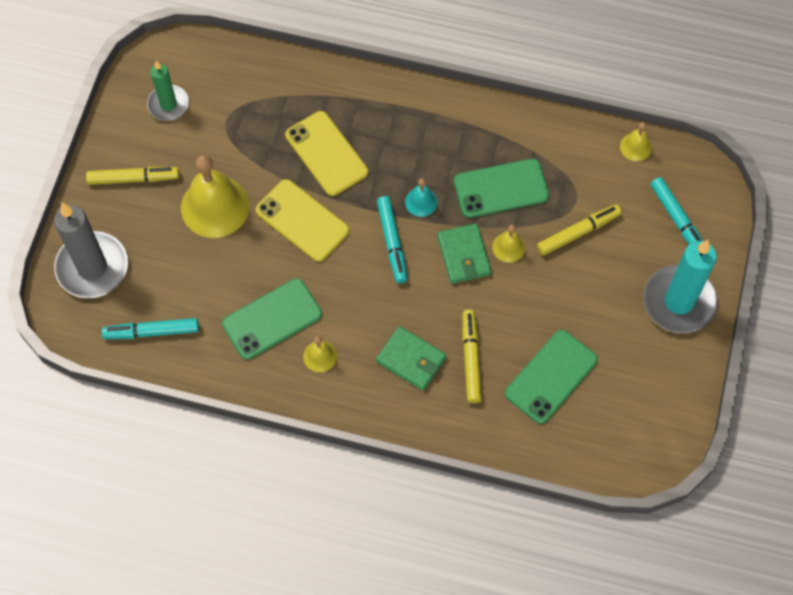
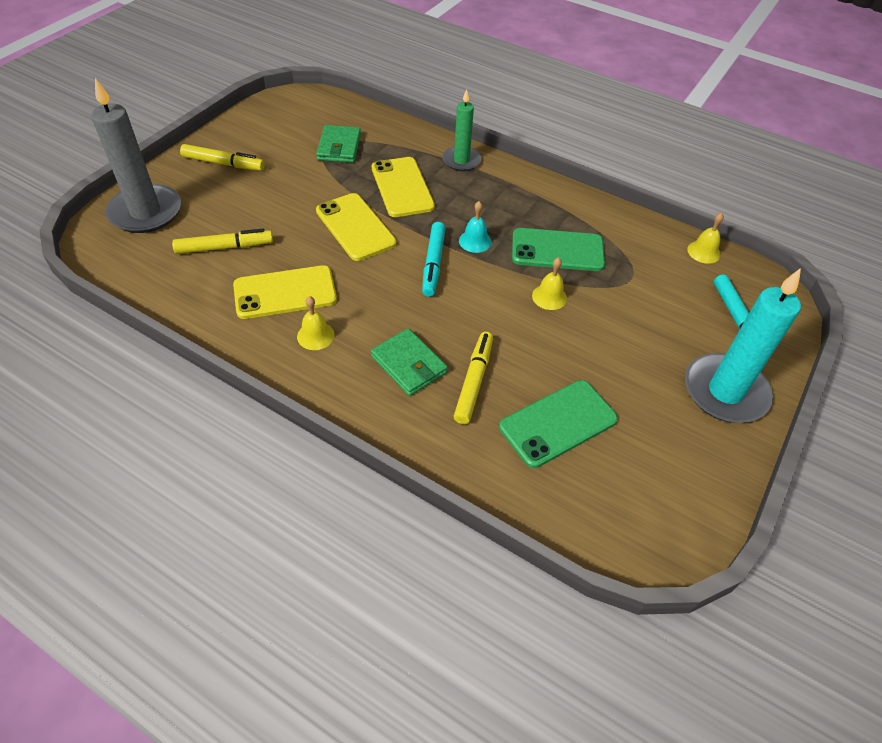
camera: 15 degrees right, 15 degrees down
(151, 332) = (165, 272): turquoise marker -> none
(168, 104) = (283, 126): green candle -> green candle (461, 160)
(215, 206) = (282, 198): yellow bell -> none
(272, 319) = (285, 292): green phone -> yellow phone
(464, 255) = (501, 291): green wallet -> green wallet (339, 147)
(578, 232) = (626, 303): yellow marker -> yellow marker (224, 247)

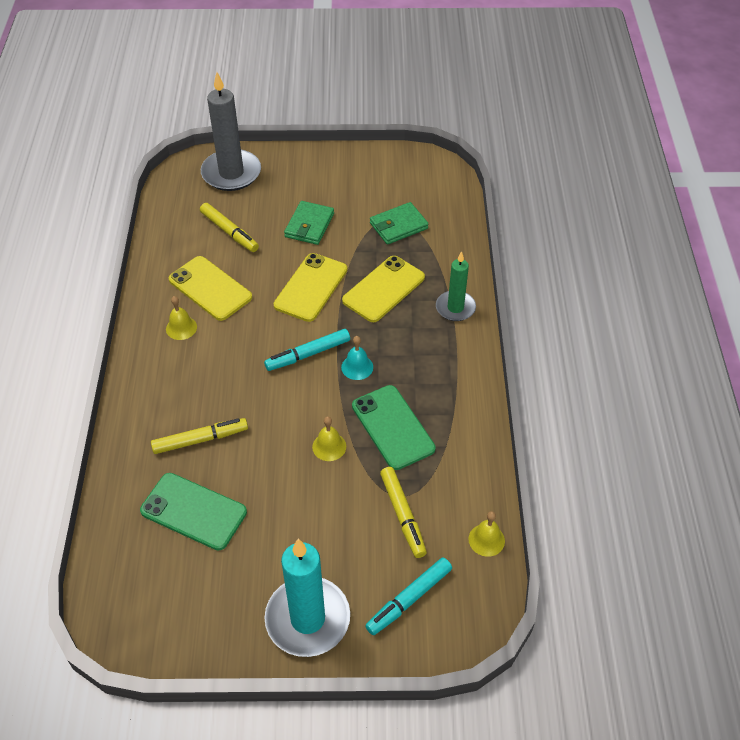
camera: 60 degrees right, 0 degrees up
(223, 163) = (317, 177): yellow marker -> yellow marker (402, 515)
(409, 364) = (190, 393): green wallet -> green wallet (309, 225)

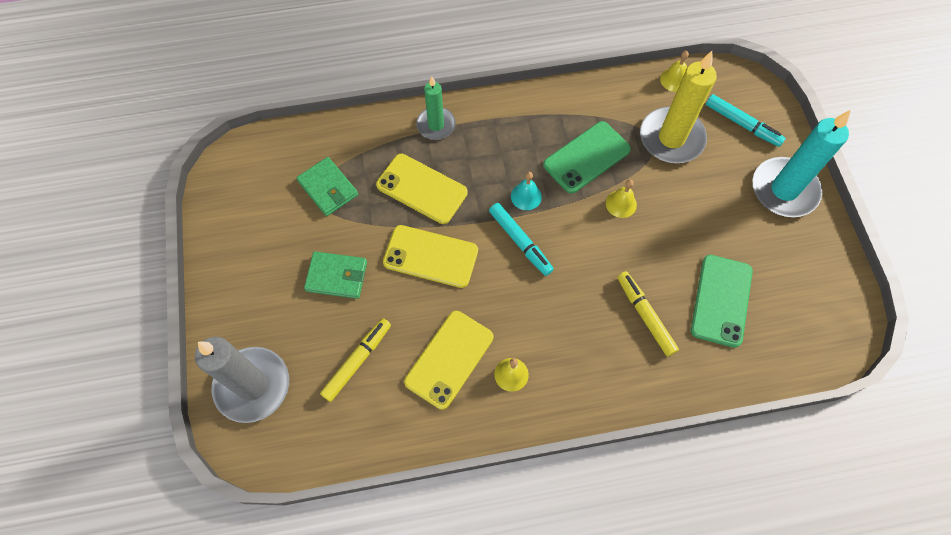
camera: 100 degrees left, 15 degrees up
(402, 515) = (671, 138): yellow marker -> yellow candle

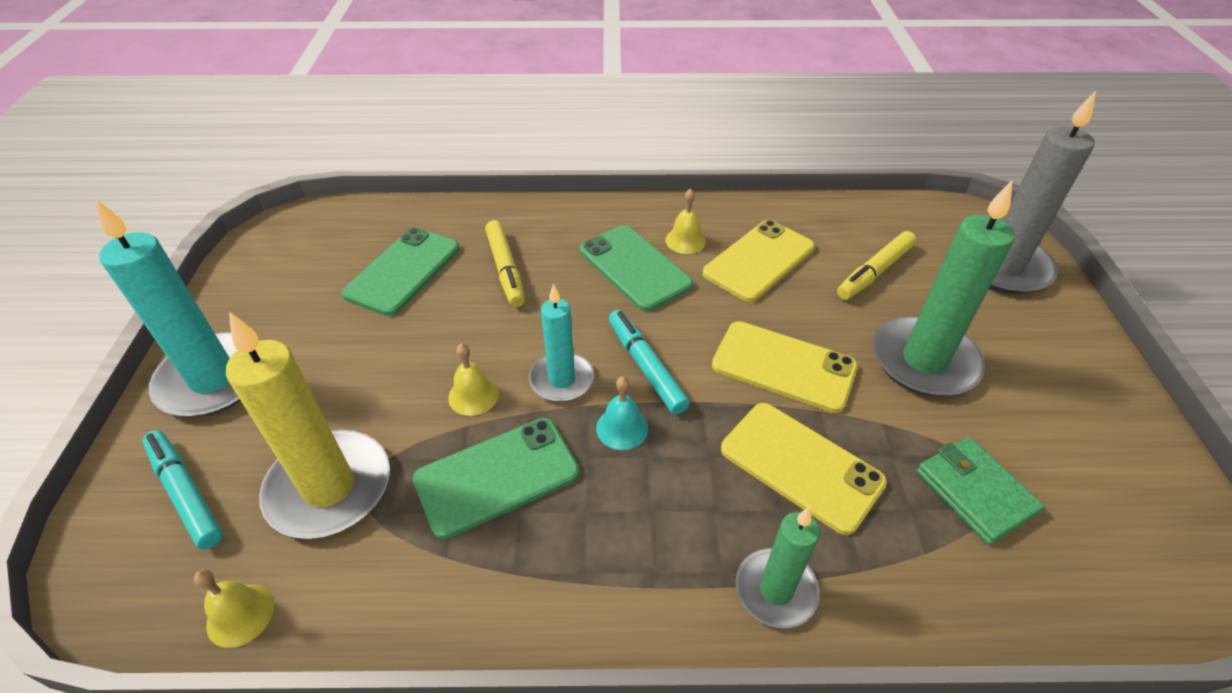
camera: 170 degrees left, 20 degrees down
(337, 276) = (924, 360): green wallet -> green candle
(546, 334) = (634, 267): none -> green phone
(571, 223) = (561, 380): none -> turquoise candle

